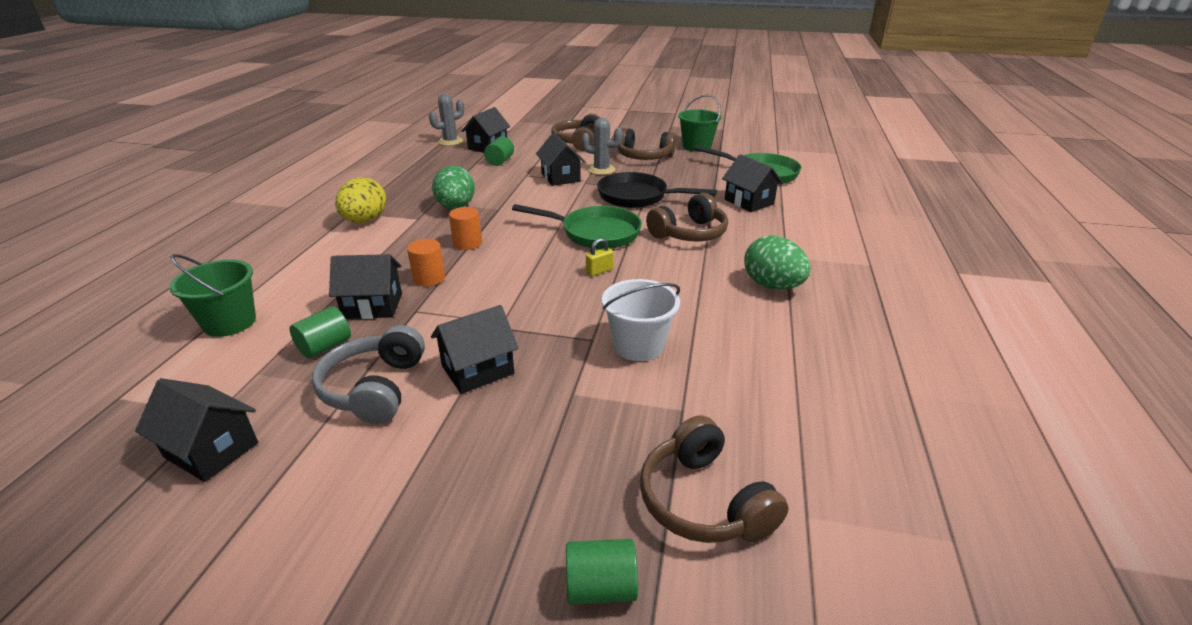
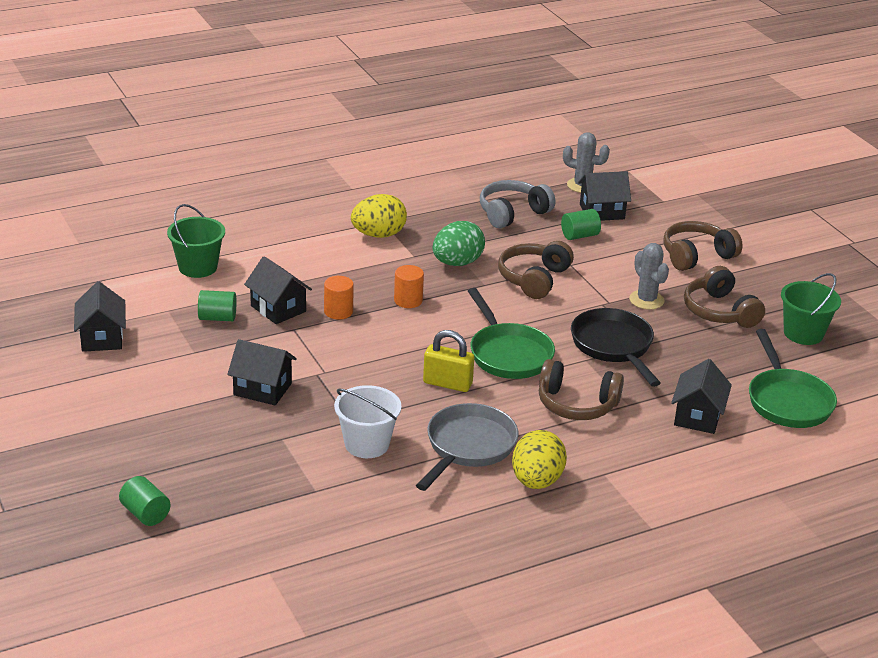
camera: 50 degrees right, 0 degrees up
(375, 388) = (203, 360): grey headphones -> grey headphones (512, 213)
(560, 177) = (593, 285): black house -> none
(599, 271) = (447, 383): yellow padlock -> yellow padlock, size x1.75
(696, 296) = (468, 447): none -> grey pan
(704, 501) = (241, 528): brown headphones -> brown headphones (534, 279)
(772, 286) = (536, 481): green egg -> yellow egg

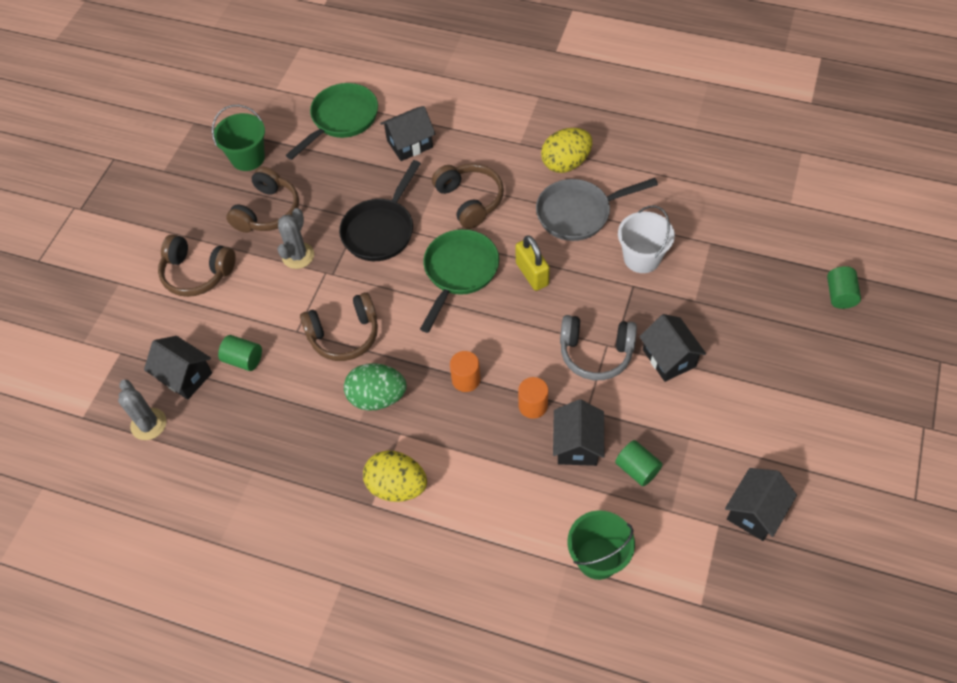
camera: 130 degrees left, 25 degrees up
(512, 213) = (254, 430): grey headphones -> grey headphones (596, 353)

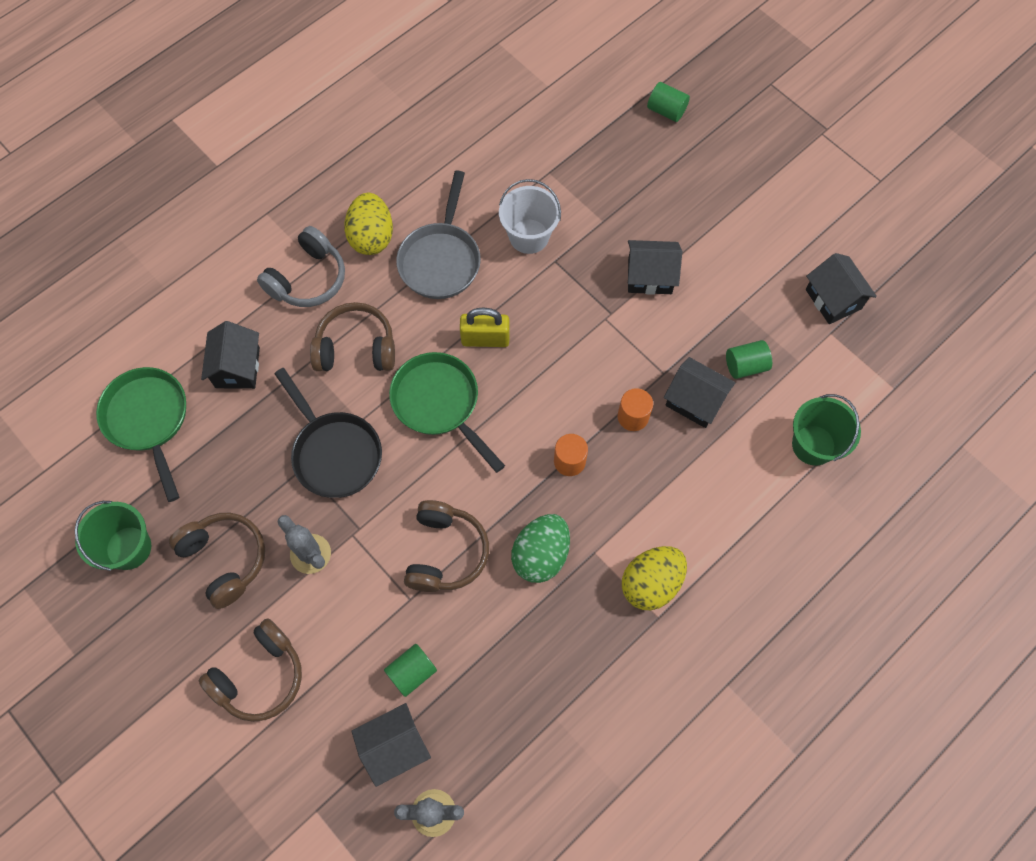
camera: 65 degrees left, 10 degrees up
(596, 353) = (608, 332): grey headphones -> grey headphones (308, 278)

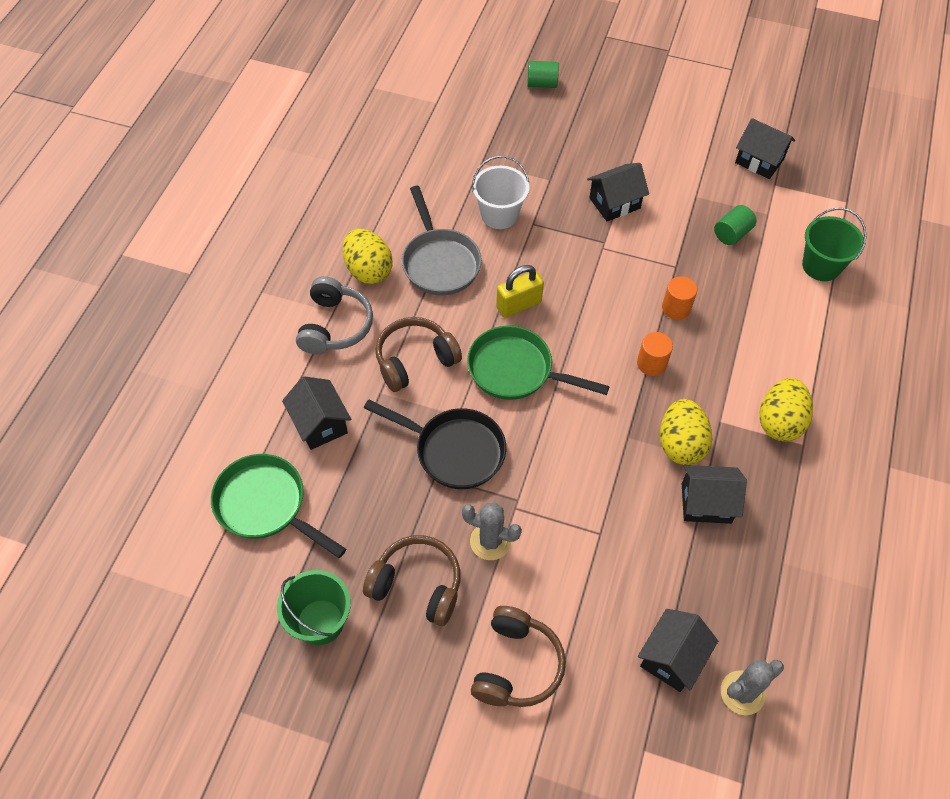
camera: 30 degrees left, 10 degrees down
(412, 672) = (643, 590): green cylinder -> none
(445, 552) = (603, 482): brown headphones -> none
(541, 555) = (680, 444): green egg -> yellow egg
(694, 401) = (713, 275): black house -> black house (706, 503)

